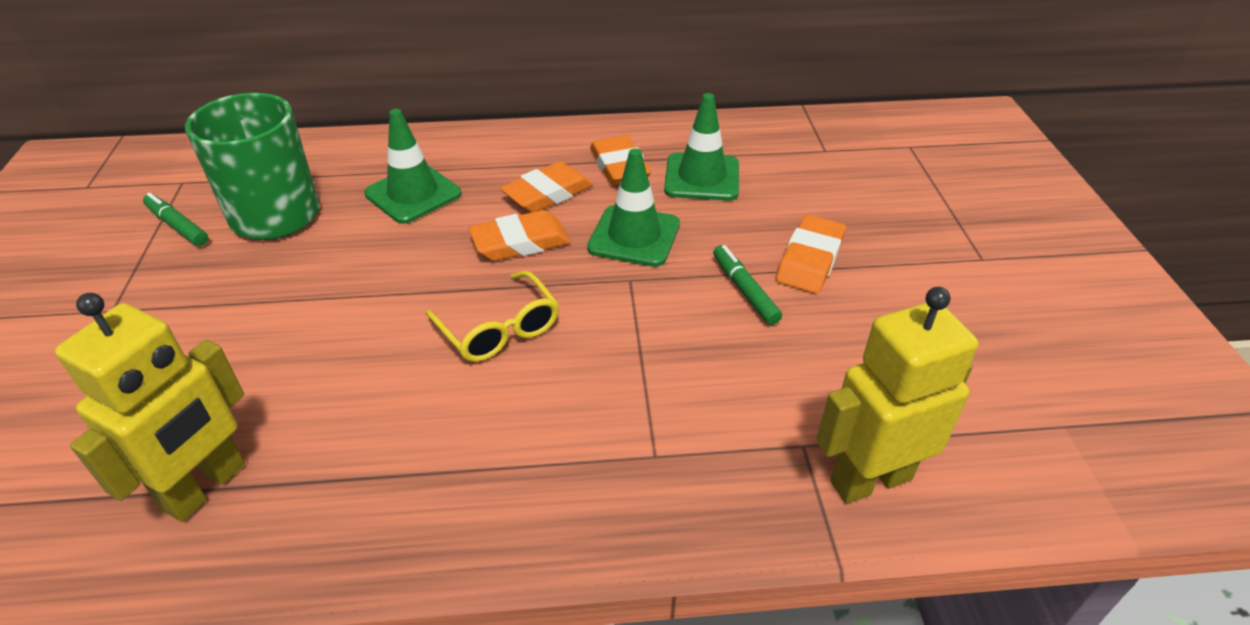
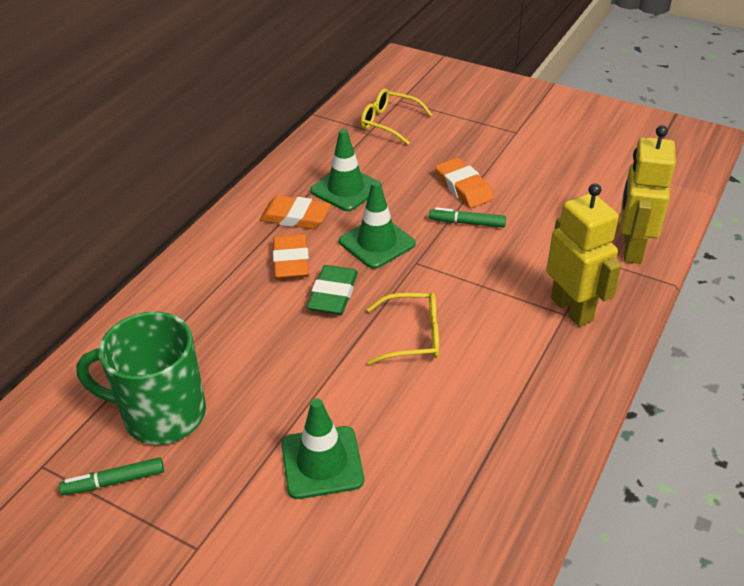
camera: 55 degrees left, 0 degrees up
(206, 487) = (448, 523): yellow robot -> yellow robot (572, 309)
(413, 194) = (219, 327): green traffic cone -> green traffic cone (322, 462)
(520, 242) = (333, 294): orange eraser -> green eraser
(857, 157) = (390, 123): none -> yellow glasses

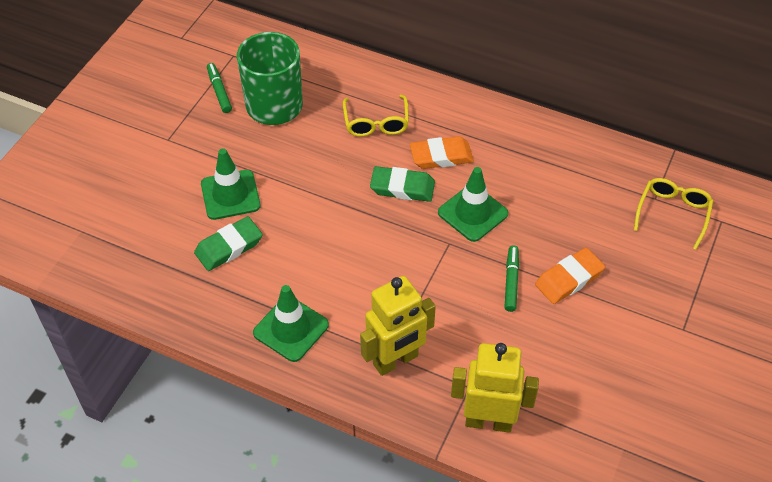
camera: 85 degrees right, 10 degrees up
(295, 217) = (501, 153): orange eraser -> none
(346, 189) = (549, 185): green traffic cone -> green traffic cone (291, 329)
(411, 336) = (356, 242): yellow glasses -> yellow glasses (376, 122)
(413, 462) = (229, 247): none -> green eraser

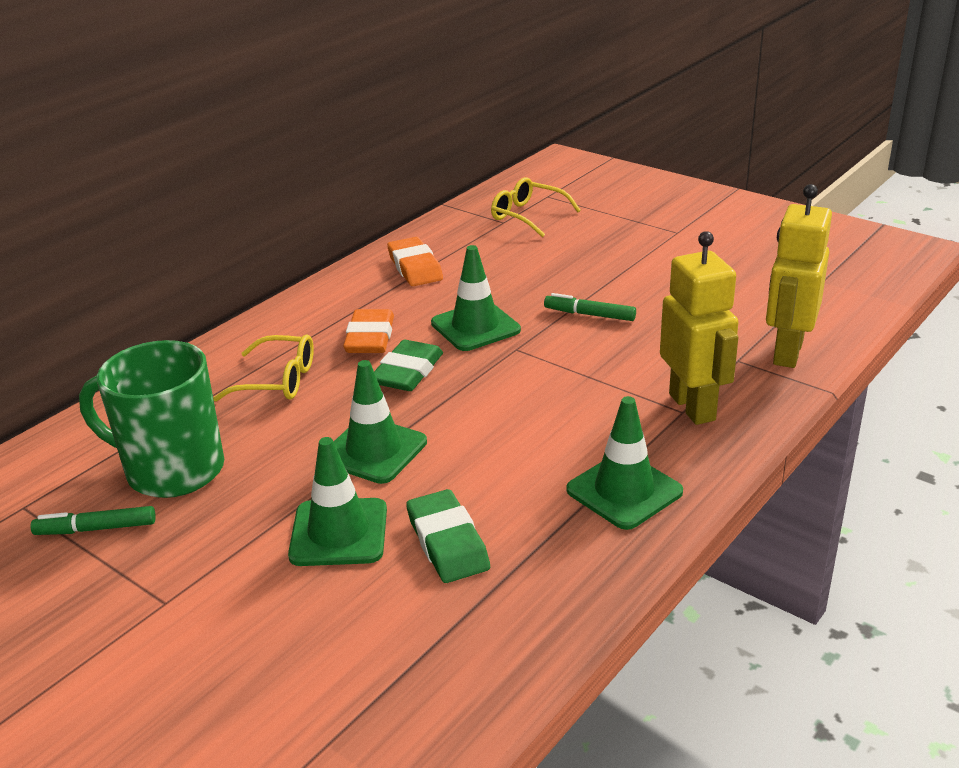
camera: 75 degrees left, 20 degrees down
(310, 191) = (374, 450): none -> green traffic cone
(569, 279) = (596, 280): orange eraser -> orange eraser (415, 267)

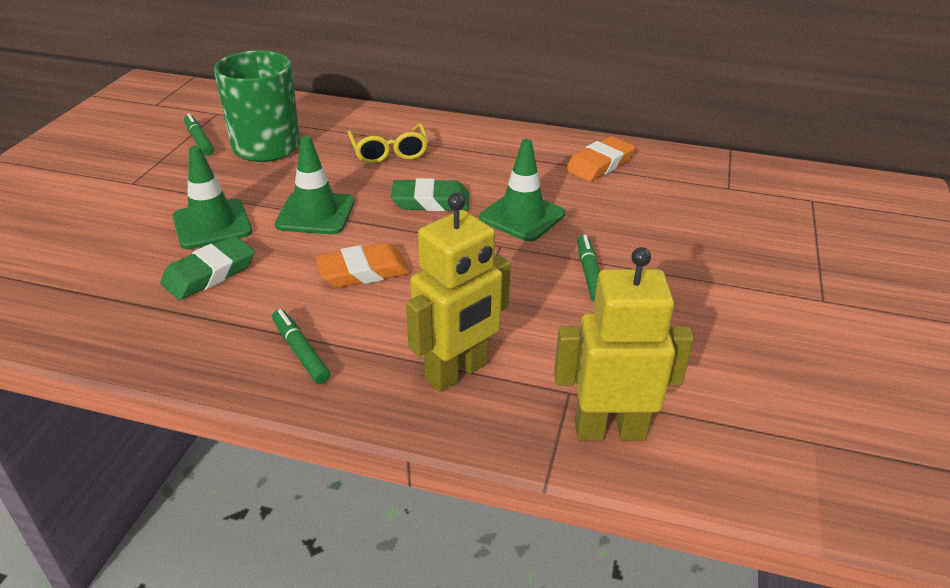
camera: 65 degrees right, 5 degrees up
(370, 338) = (471, 172): orange eraser -> orange eraser (363, 271)
(528, 216) = (755, 198): yellow glasses -> none
(624, 491) = (300, 352): green traffic cone -> green marker

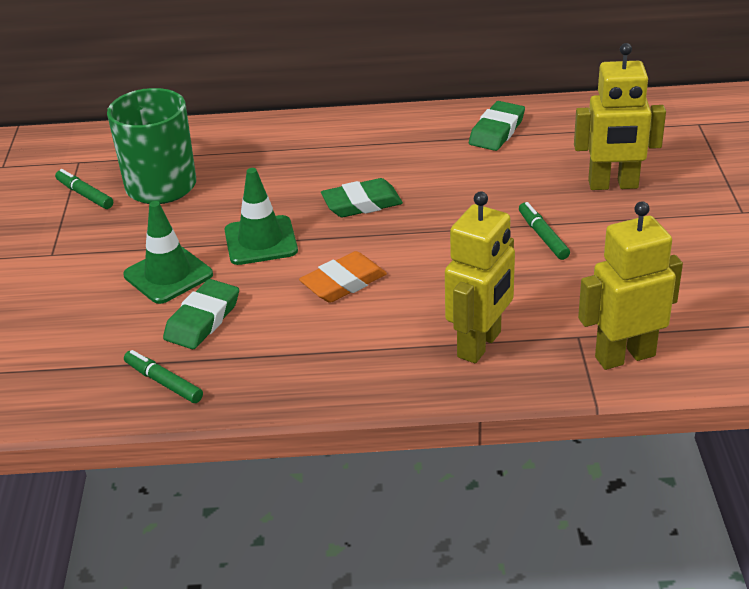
camera: 15 degrees left, 0 degrees up
(300, 352) = (337, 363): green marker -> green marker (163, 382)
(389, 151) = (288, 163): yellow glasses -> none
(522, 216) = (454, 198): green traffic cone -> none
(599, 164) = (496, 131): orange eraser -> green eraser
(691, 240) = (613, 185): none -> yellow robot

